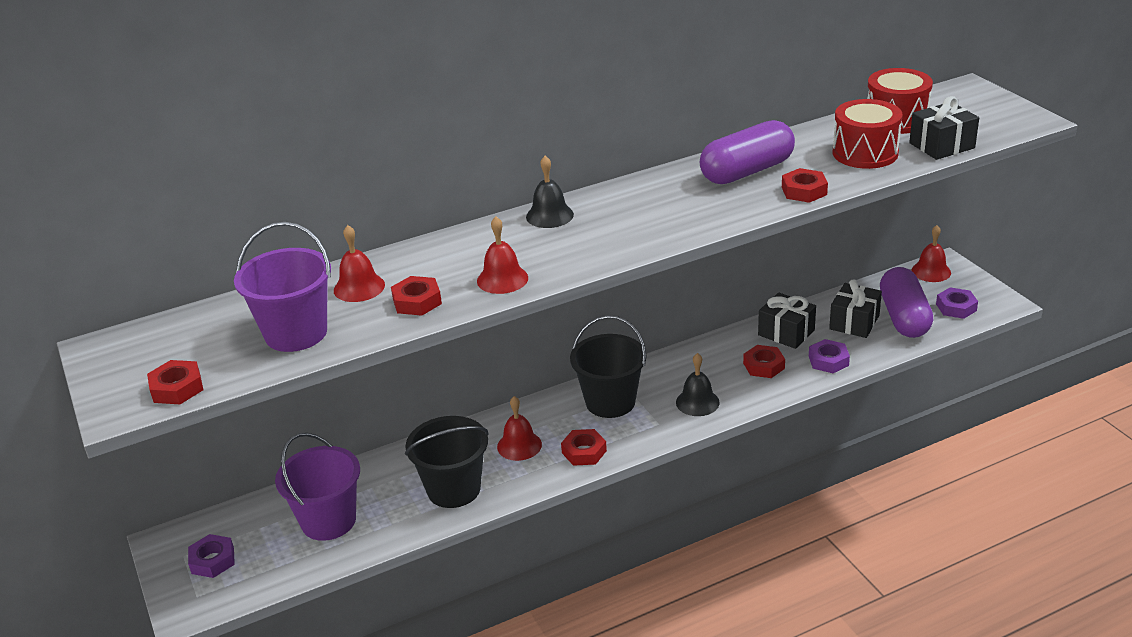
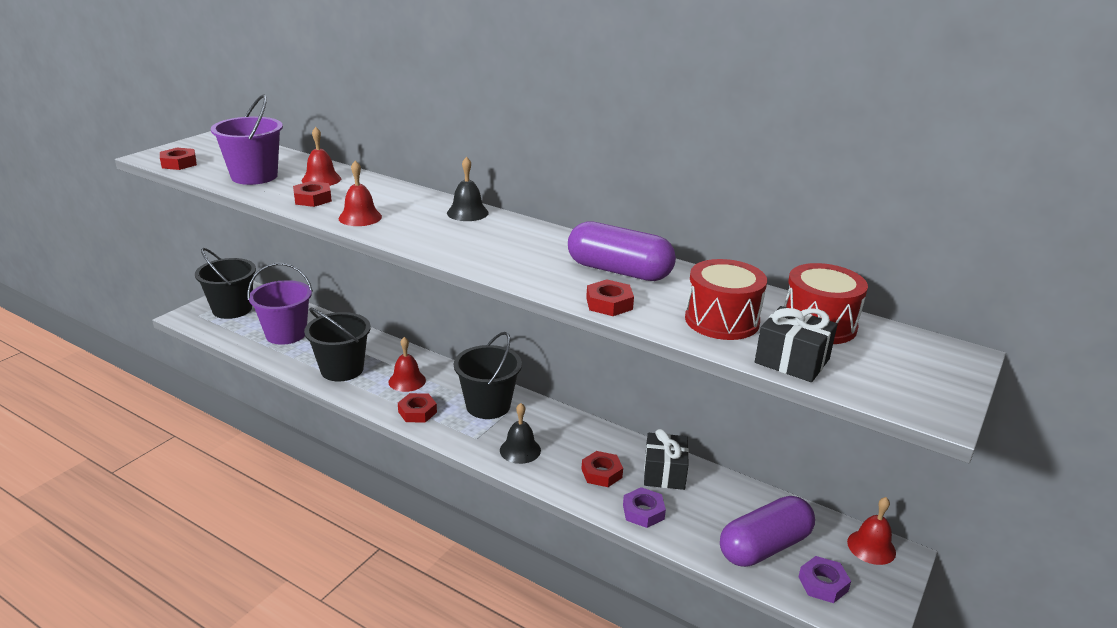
camera: 55 degrees right, 5 degrees down
(212, 560) = (232, 309): purple nut -> black bucket
(854, 322) = (722, 513): black gift -> none

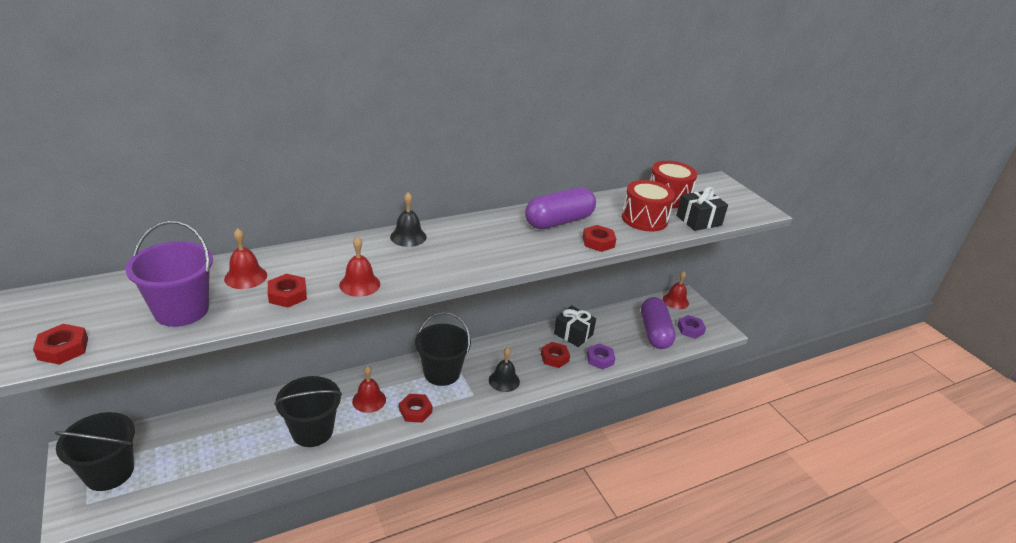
camera: 60 degrees left, 5 degrees up
(286, 334) = (210, 447): purple bucket -> none

